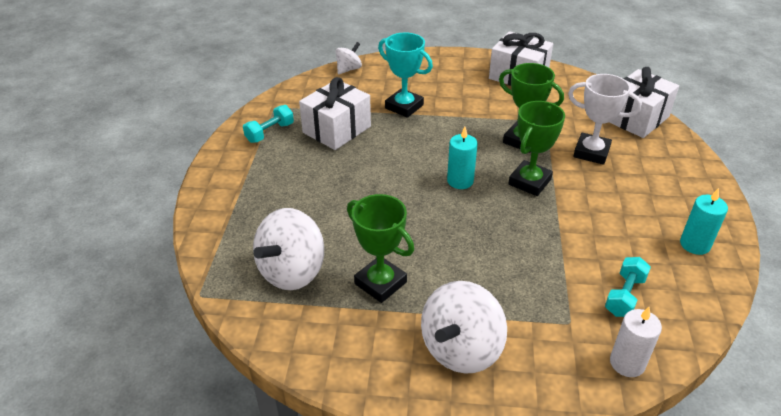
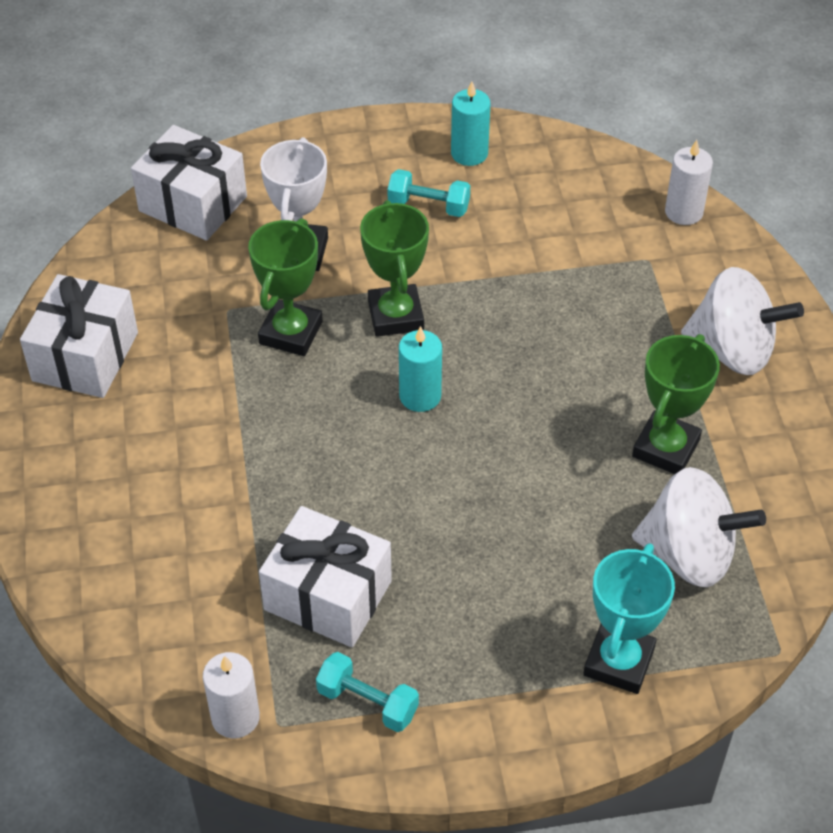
camera: 105 degrees left, 10 degrees up
(286, 96) = (235, 717): none -> white candle
(348, 69) = (106, 633): white spinning top -> none
(404, 107) = (228, 508): turquoise trophy -> turquoise trophy (619, 661)
(529, 182) = (395, 315): green trophy -> green trophy turned 60 degrees clockwise
(624, 296) = (584, 214): turquoise dumbbell -> turquoise dumbbell (428, 206)

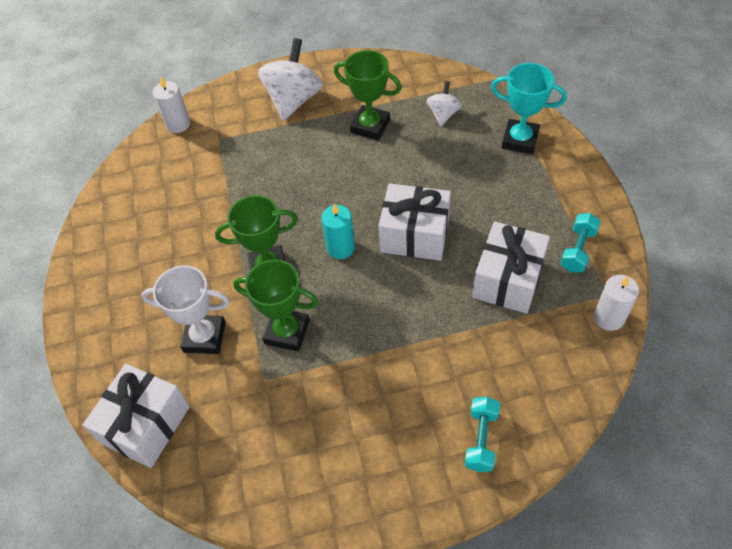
camera: 90 degrees left, 5 degrees up
(85, 356) = (317, 477): white gift -> white gift (415, 235)
(428, 206) = (161, 260): turquoise dumbbell -> turquoise dumbbell (481, 439)
(469, 153) = (109, 241): turquoise candle -> none
(689, 554) = (443, 114): white spinning top -> white spinning top, size x0.54

